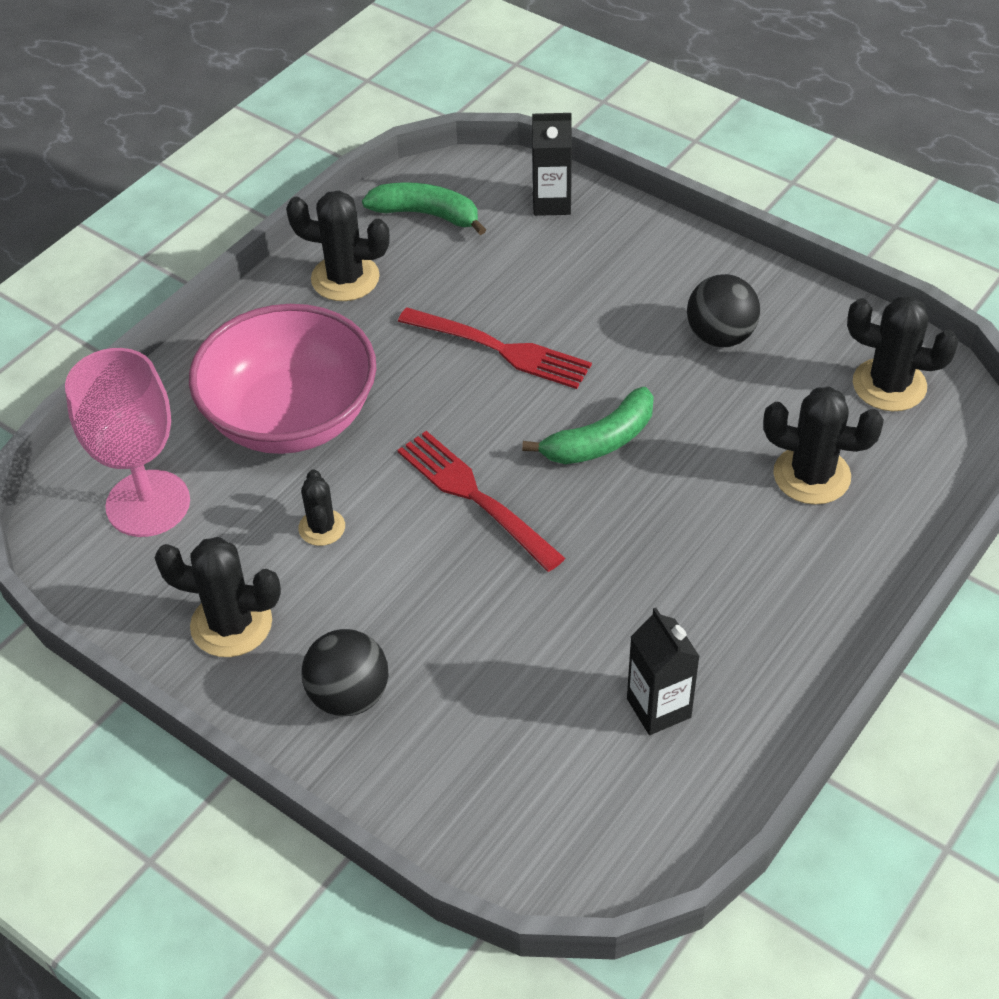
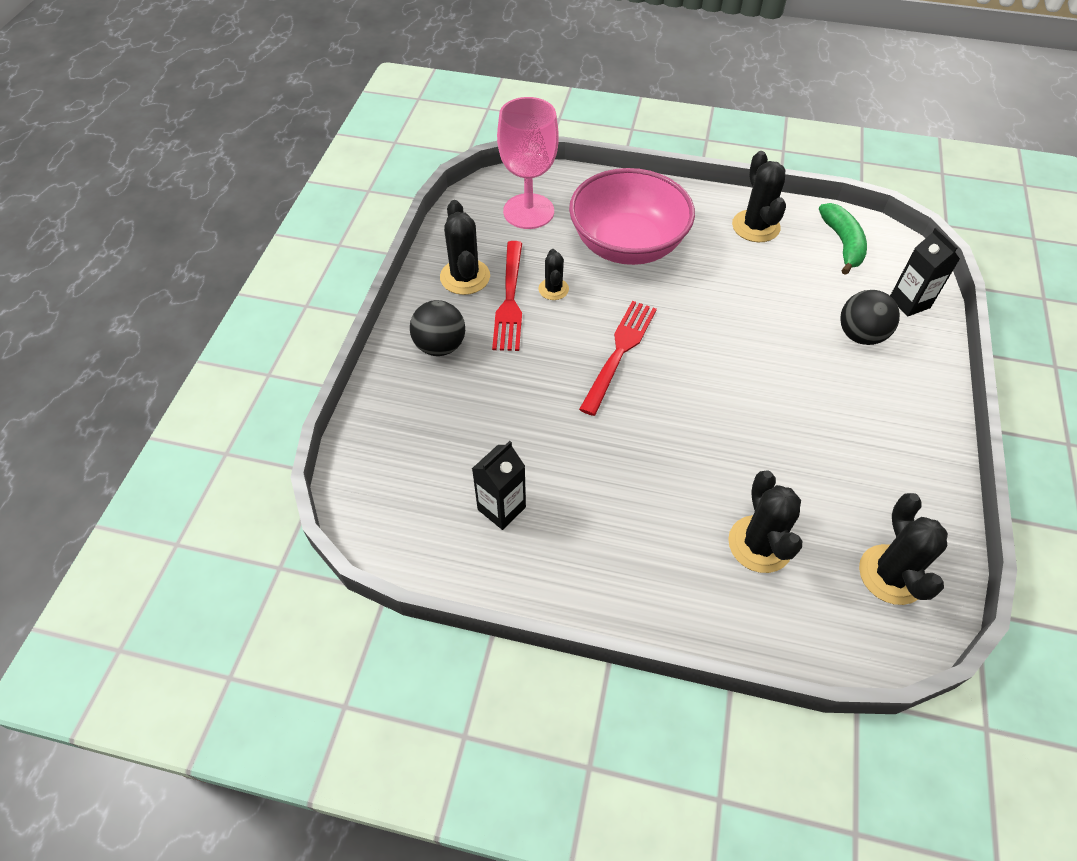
camera: 65 degrees right, 5 degrees up
(322, 527) = (553, 289): black cactus -> black cactus turned 60 degrees counterclockwise
(500, 349) = (752, 322): red fork -> red fork (510, 299)
(600, 441) = (708, 403): green banana -> none
(720, 336) = (857, 443): black ball -> black ball (860, 335)

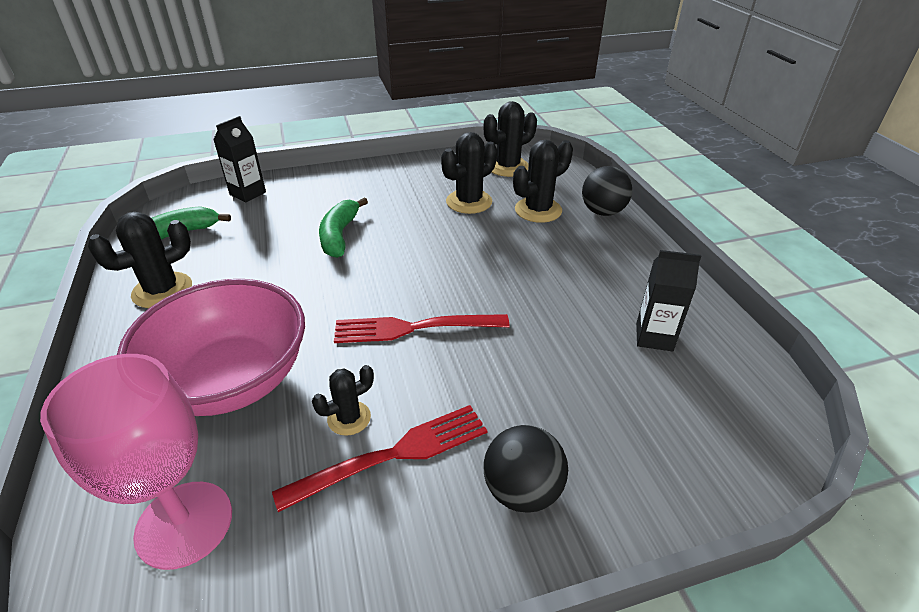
camera: 120 degrees left, 15 degrees down
(465, 277) = (378, 534): black cactus -> black cactus (469, 202)
(789, 349) = (339, 235): none -> green banana
(860, 335) = (301, 207): black ball -> black ball (602, 212)

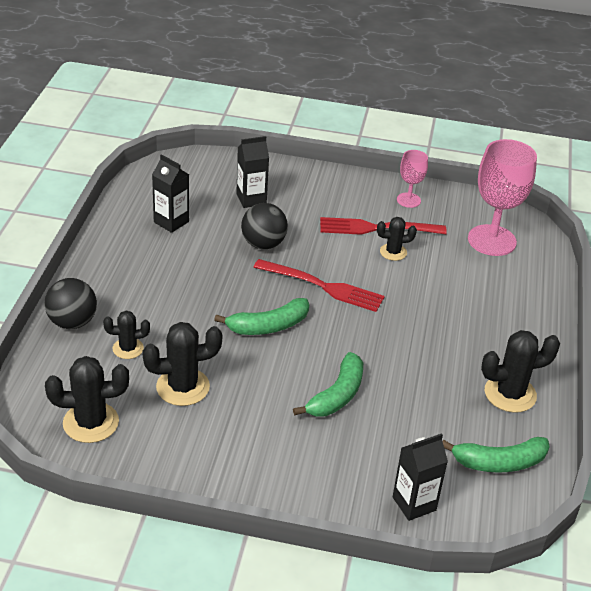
camera: 155 degrees left, 0 degrees up
(231, 380) = (460, 299): pink bowl -> none
(366, 558) = (408, 200): none -> pink goblet
(440, 266) = (268, 326): none -> green banana
(522, 491) = (321, 193): black ball -> black ball (263, 244)
(538, 210) = (128, 348): black cactus -> black cactus, size x0.60
(607, 422) = (251, 199): none -> black carton

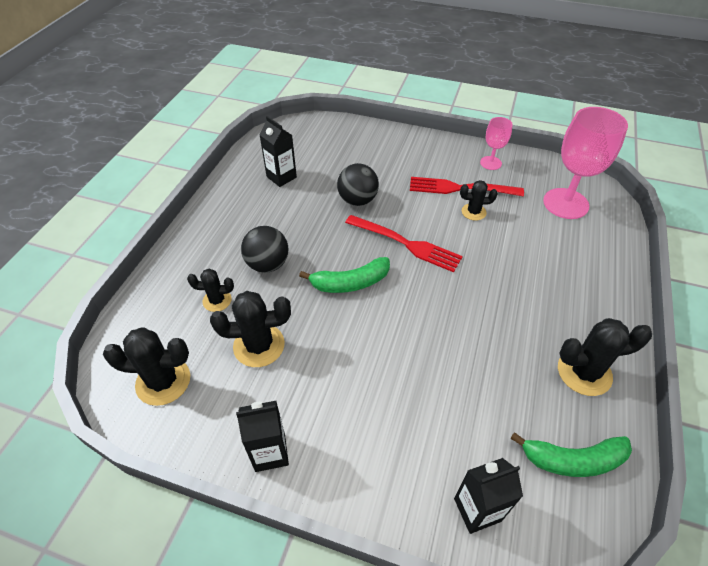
camera: 10 degrees right, 10 degrees up
(72, 322) = (174, 270): black ball -> black ball (268, 264)
(251, 199) = (353, 158): black carton -> black carton (270, 452)
(337, 395) = (407, 364): green banana -> none

